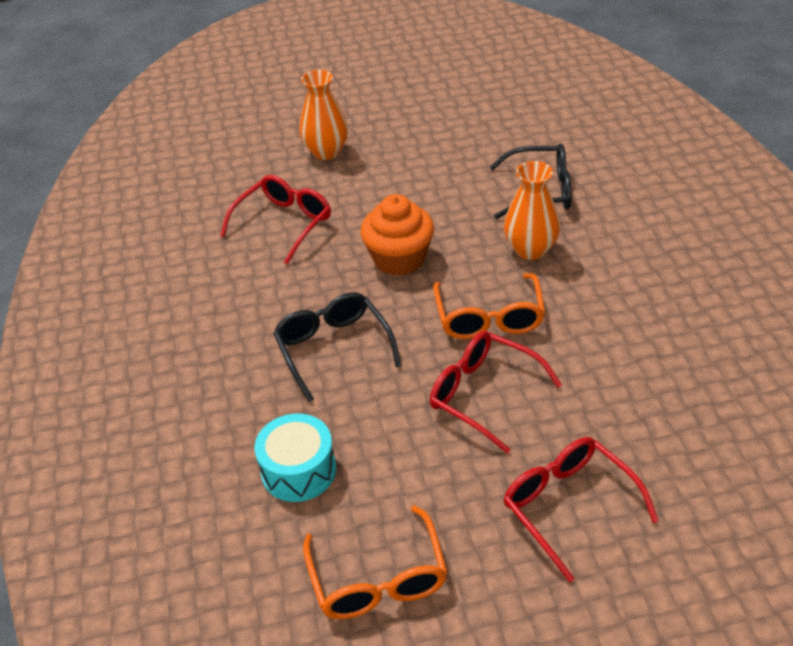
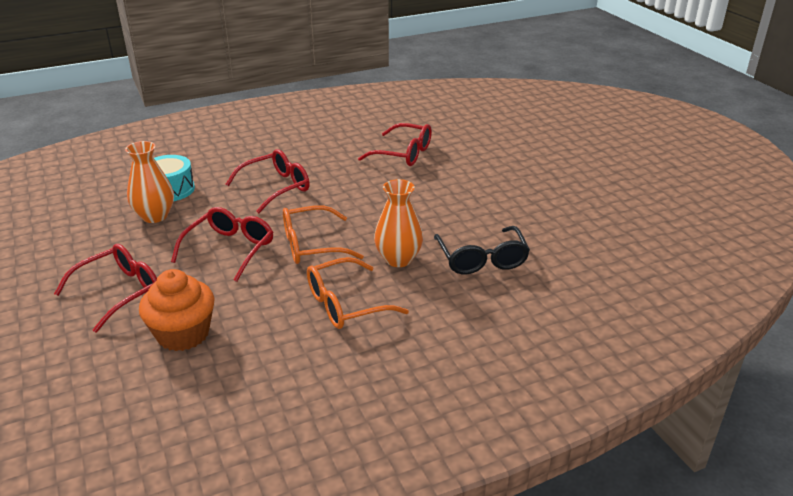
camera: 75 degrees right, 10 degrees down
(326, 151) = (497, 158): orange vase -> orange vase (155, 216)
(334, 349) = (275, 188): black glasses -> red glasses
(378, 578) = (82, 225): orange glasses -> orange glasses (346, 304)
(399, 259) = (374, 201): orange cupcake -> orange cupcake (183, 334)

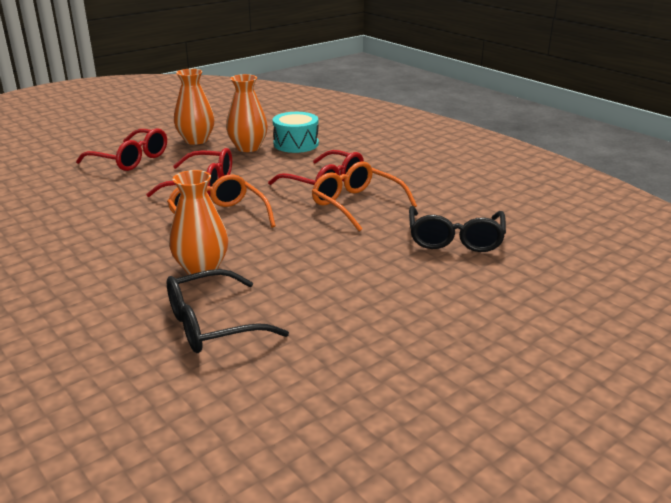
camera: 75 degrees right, 5 degrees down
(101, 246) = (196, 140): none -> orange vase
(183, 334) = (72, 192): orange cupcake -> none
(346, 304) = (114, 252): orange glasses -> orange glasses (357, 205)
(403, 154) = (455, 239): red glasses -> black glasses

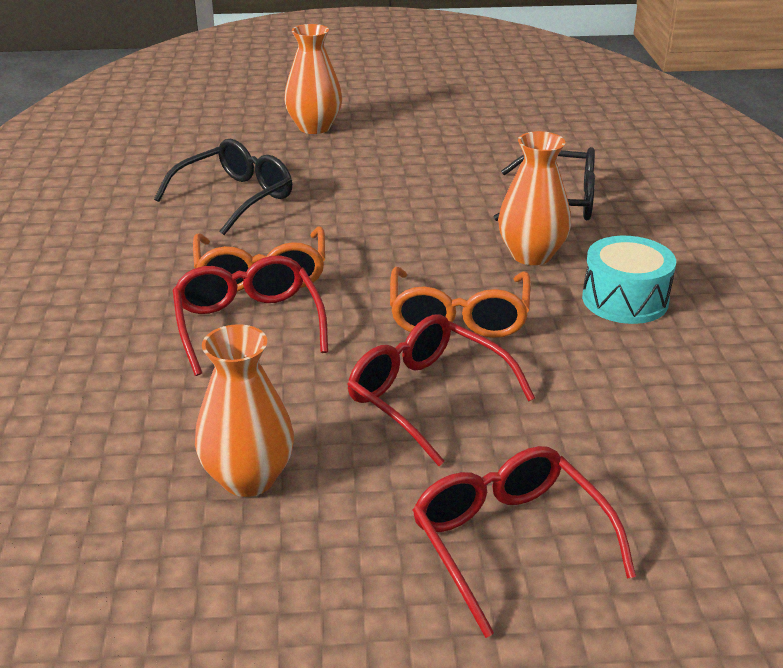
camera: 145 degrees left, 5 degrees up
(196, 140) = (321, 563): orange vase -> orange vase (314, 127)
(296, 144) = (152, 449): turquoise drum -> turquoise drum (625, 300)

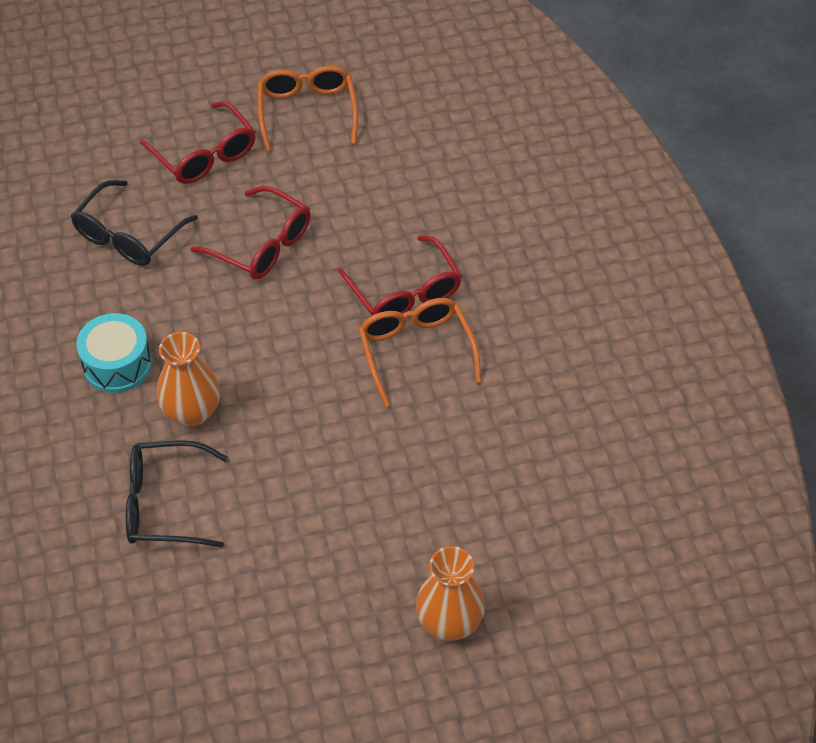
camera: 170 degrees right, 20 degrees up
(235, 198) = (482, 459): black glasses -> black glasses (129, 235)
(248, 478) = (358, 171): orange vase -> none
(458, 316) = (248, 325): orange glasses -> orange glasses (307, 112)

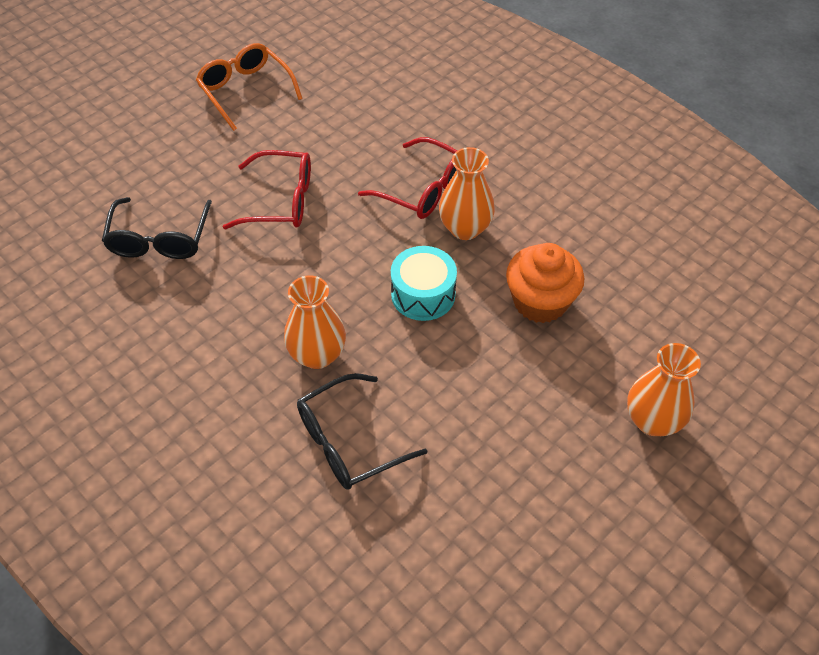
camera: 30 degrees left, 0 degrees up
(117, 364) = (223, 346): turquoise drum -> turquoise drum (423, 294)
(204, 154) = (182, 152): red glasses -> none
(416, 352) = (465, 228): orange glasses -> orange vase
(433, 459) = (540, 301): none -> orange cupcake

